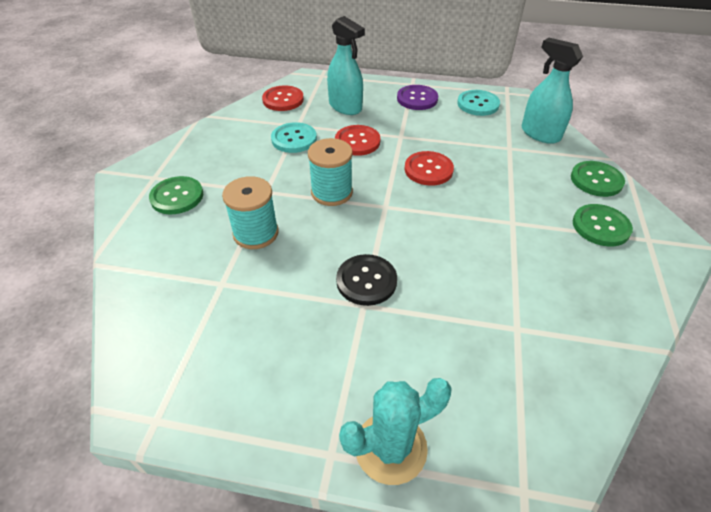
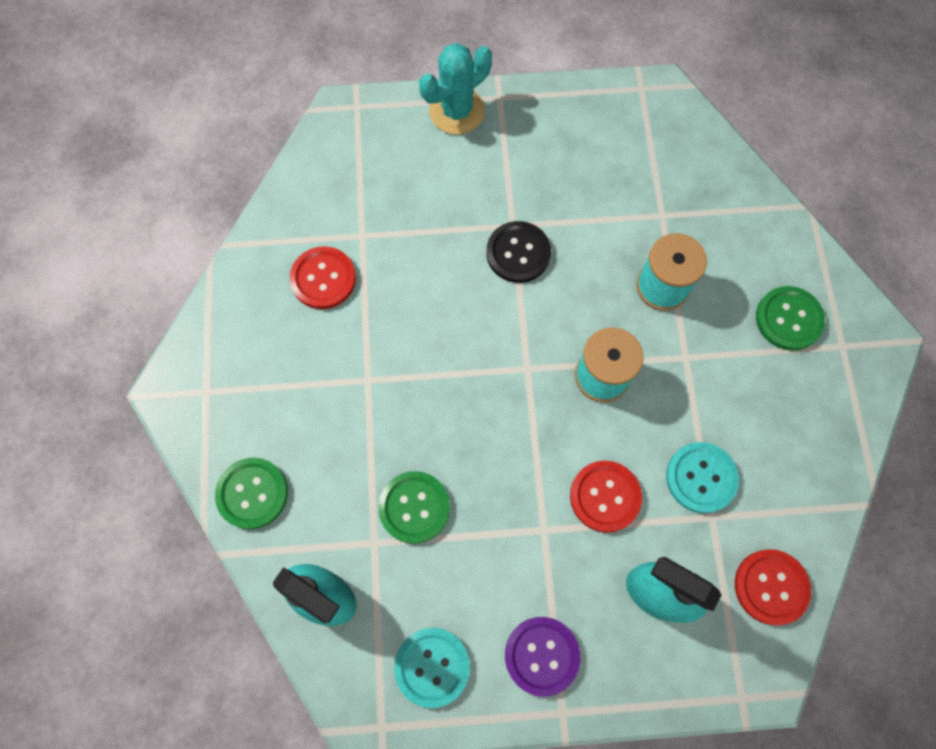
camera: 165 degrees right, 25 degrees up
(428, 170) = (486, 456): red button -> red button (323, 279)
(600, 226) = (260, 399): green button -> green button (414, 507)

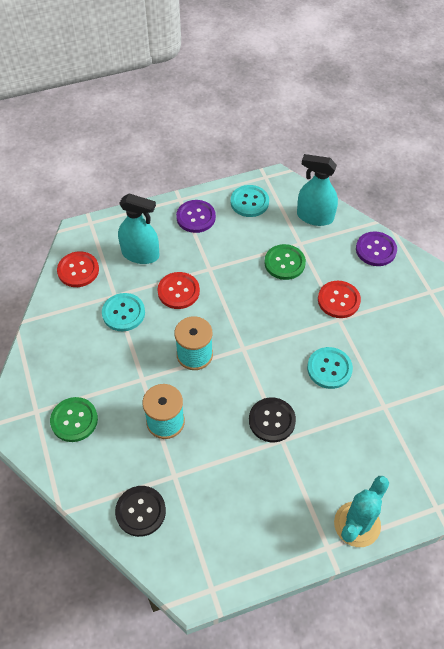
camera: 165 degrees right, 15 degrees down
(252, 493) = (376, 250): green button -> purple button
(323, 279) = (395, 371): red button -> red button (338, 300)
(413, 305) = (329, 368): none -> turquoise button
(711, 184) = (140, 511): none -> black button

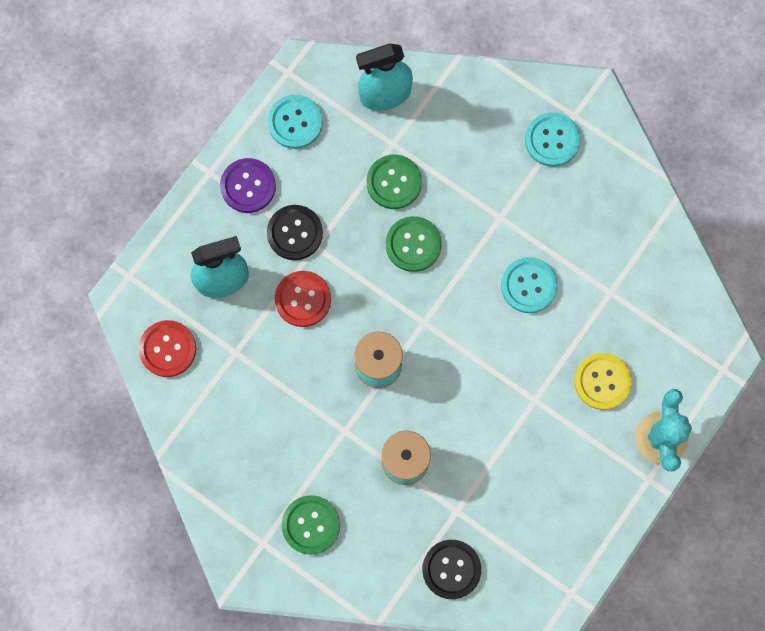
camera: 35 degrees left, 20 degrees up
(123, 313) = (263, 367): turquoise button -> turquoise button (552, 140)
(270, 302) = (413, 244): none -> green button
(272, 420) = (510, 385): black button -> black button (295, 233)
(338, 300) = (484, 193): red button -> none
(339, 459) = (602, 381): none -> yellow button
(376, 250) = (482, 97): purple button -> none

